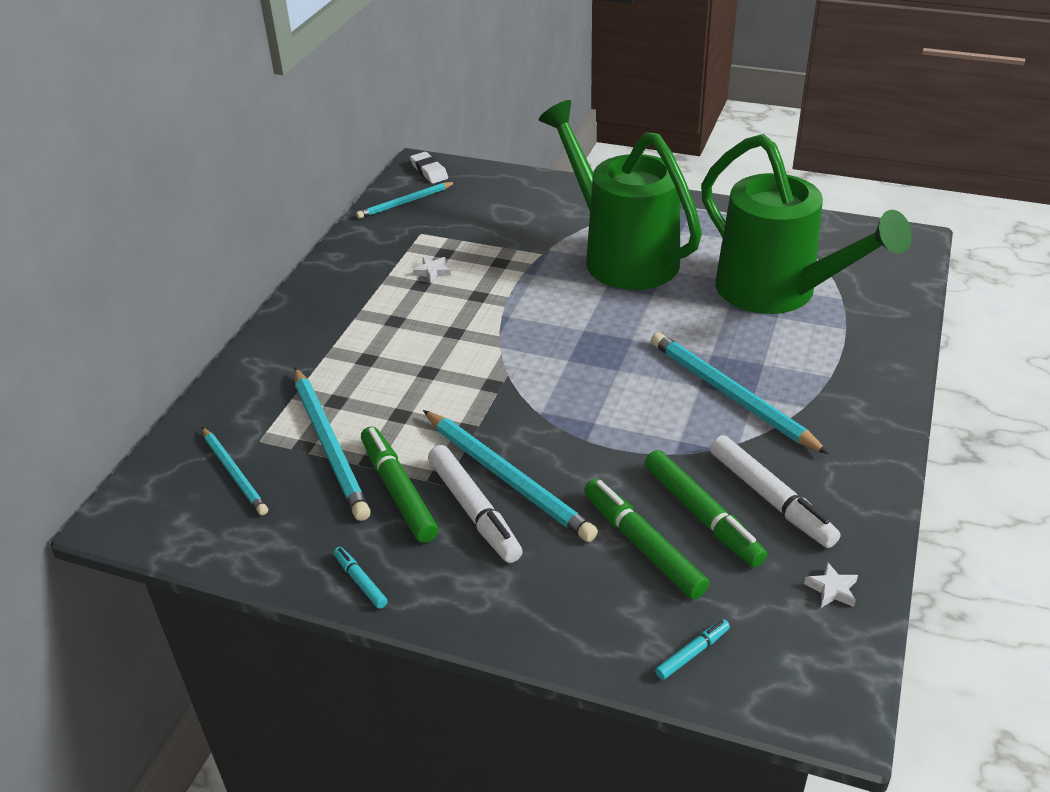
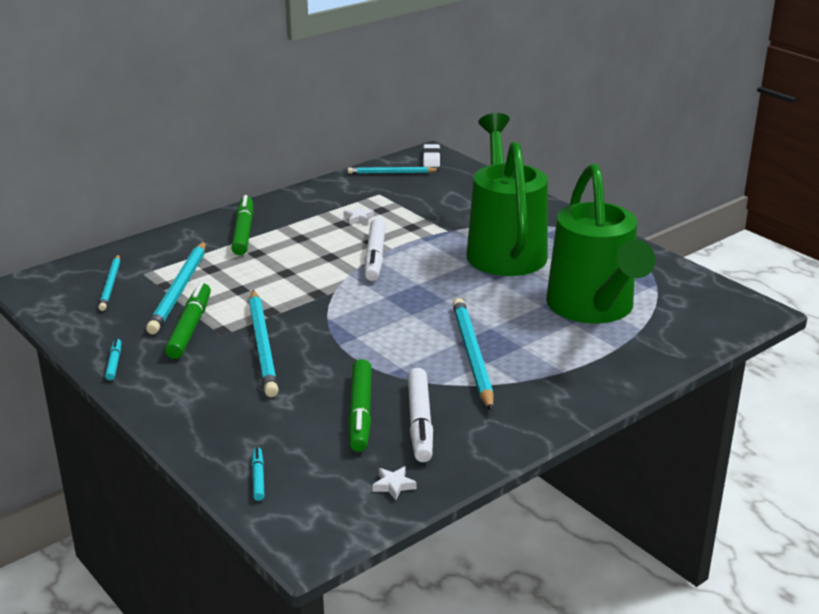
camera: 30 degrees right, 10 degrees down
(474, 510) = (221, 354): white marker -> white marker (375, 256)
(643, 545) = (301, 412): green marker -> green marker (243, 232)
(692, 653) = (258, 478): turquoise marker -> turquoise marker turned 90 degrees counterclockwise

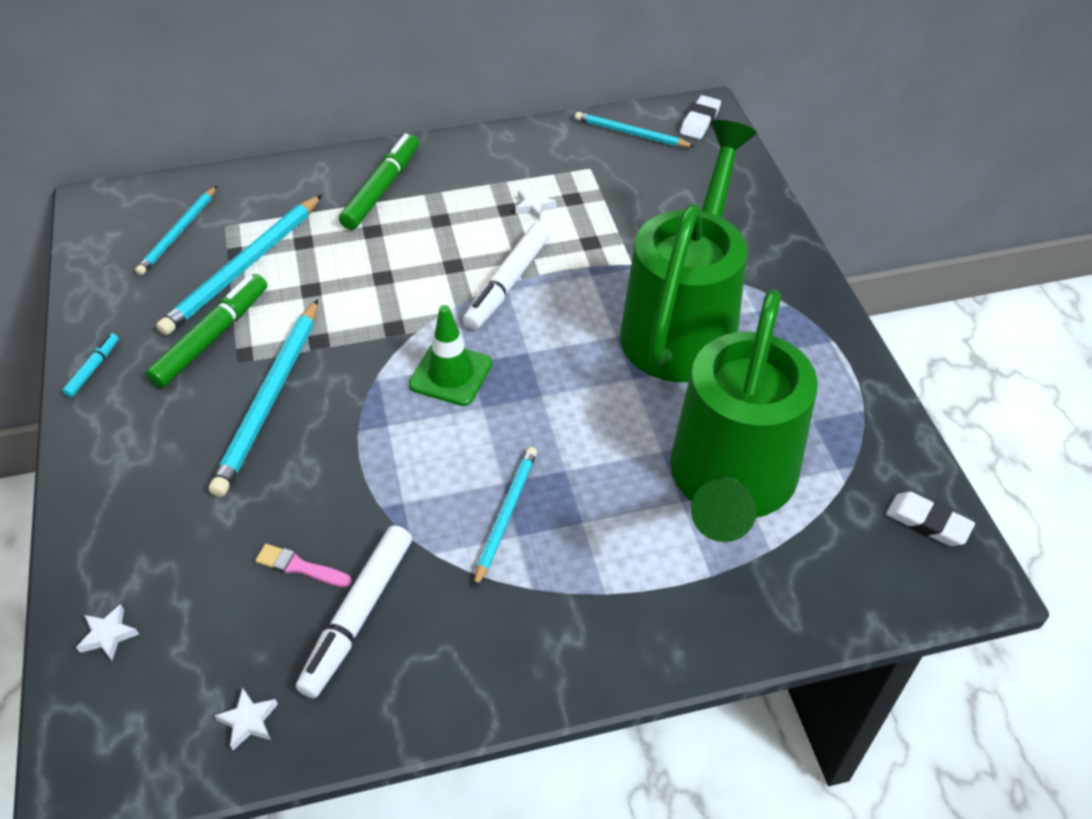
camera: 25 degrees right, 20 degrees up
(258, 478) = (108, 635): turquoise marker -> white star
(360, 412) = (300, 567): green marker -> pink brush
(377, 305) = (451, 374): none -> green traffic cone
(472, 356) = (505, 515): turquoise pencil -> turquoise pencil, size x0.61
(716, 296) = (927, 522): none -> white eraser

